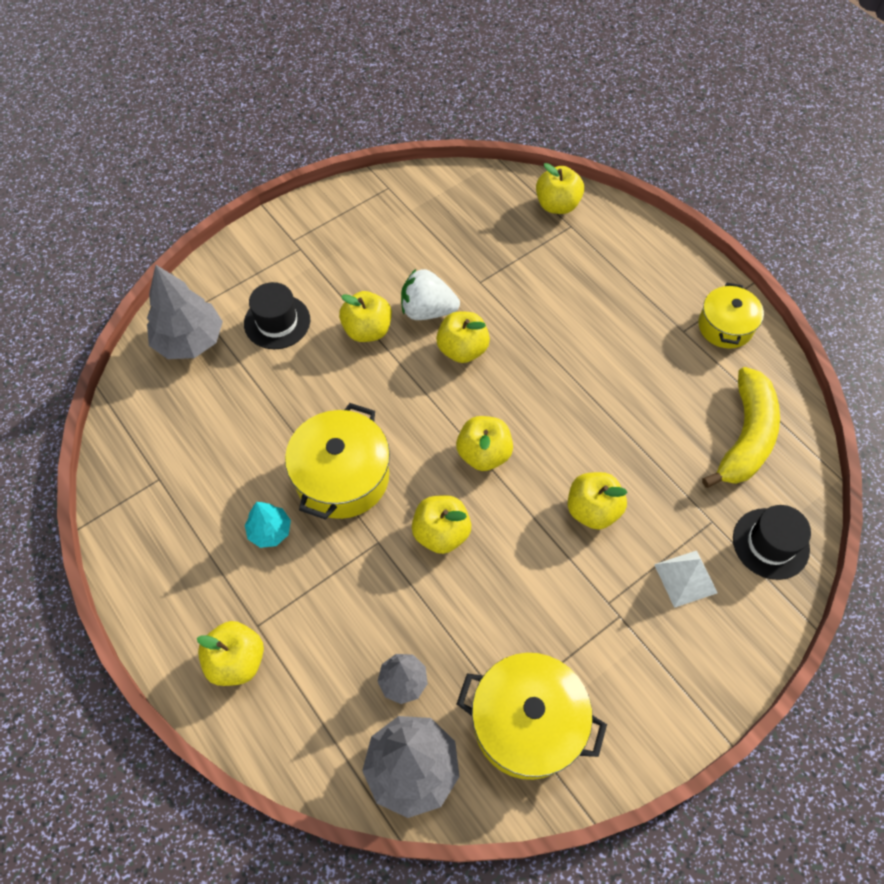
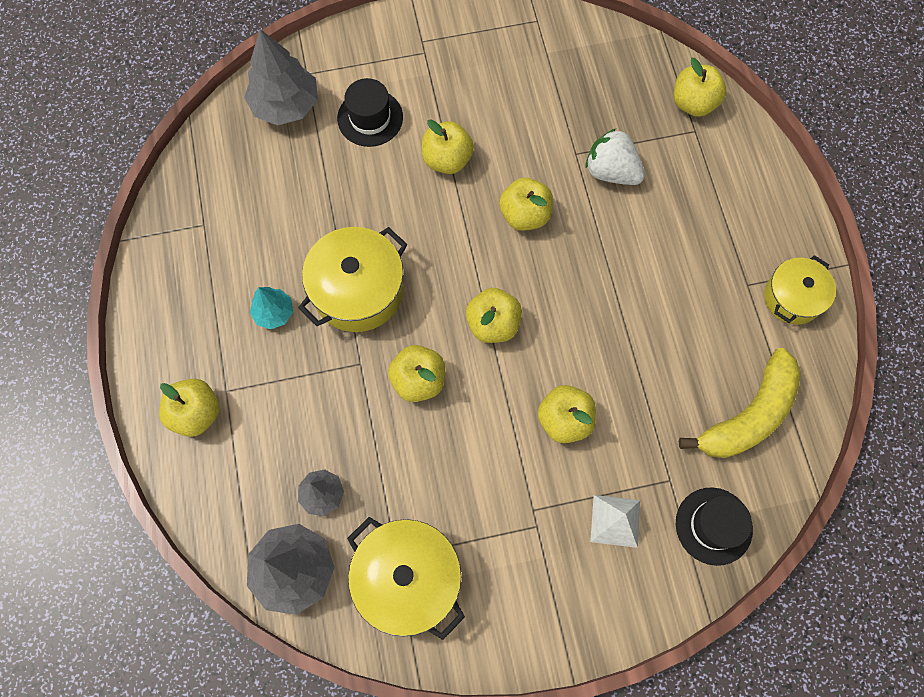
camera: 25 degrees right, 10 degrees up
(427, 310) = (512, 163): white strawberry -> white strawberry (611, 171)

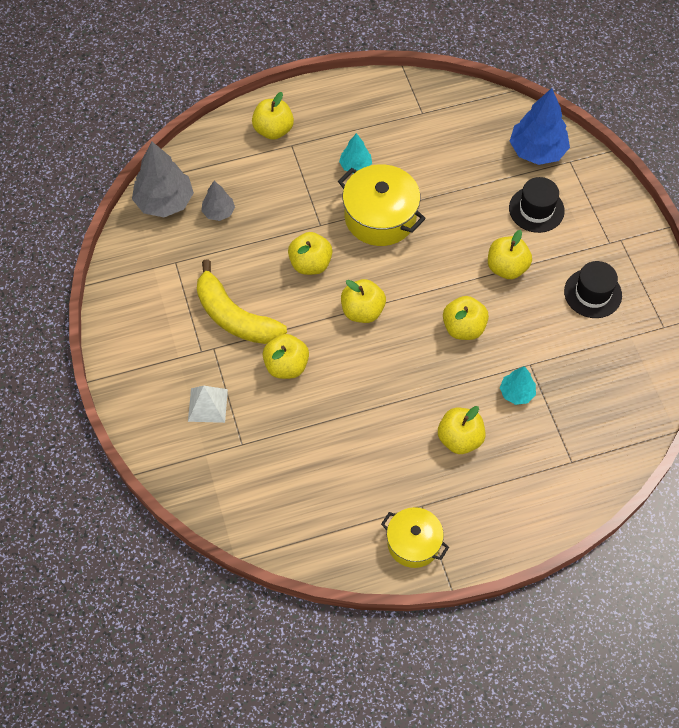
camera: 85 degrees right, 10 degrees down
(285, 105) = (537, 151): grey tree -> blue tree
(407, 579) = (160, 270): yellow pot -> none
(611, 171) = (516, 393): white strawberry -> turquoise tree
(693, 103) = (601, 460): yellow apple -> yellow apple (460, 439)
(713, 526) = (206, 476): black hat -> black hat (592, 293)
(748, 415) = (301, 504): yellow banana -> yellow banana (234, 316)

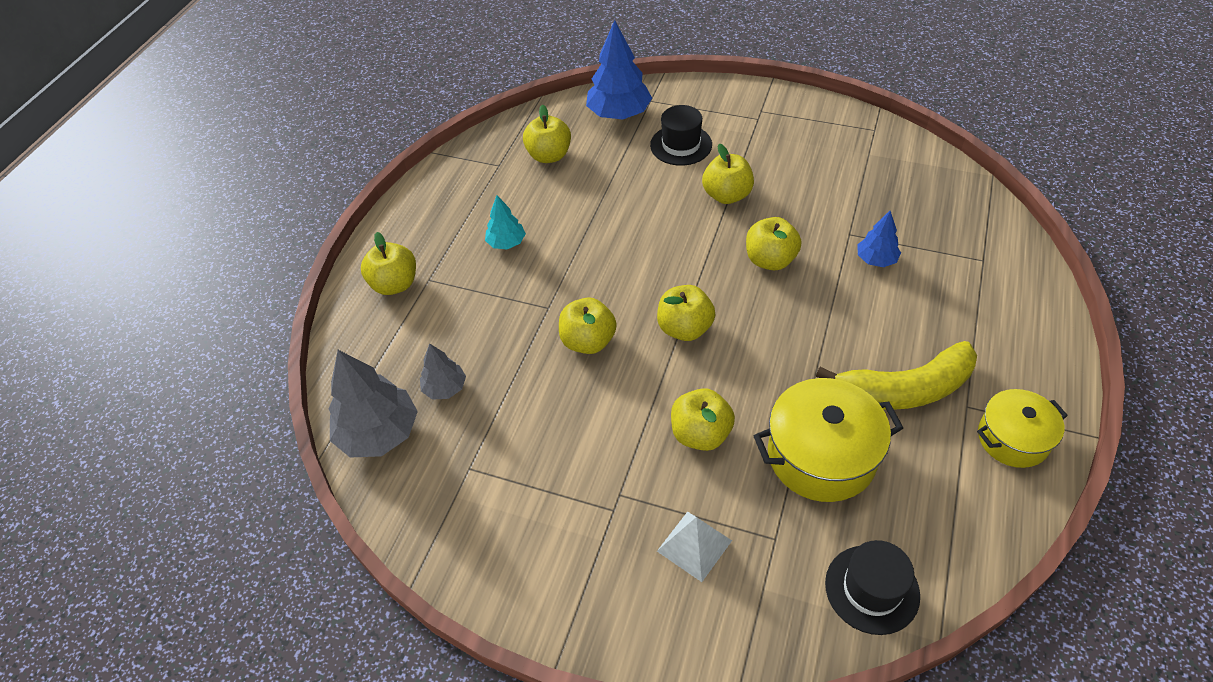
camera: 50 degrees left, 10 degrees down
(234, 316) = (595, 449): yellow banana -> yellow banana (904, 389)
(380, 217) = (585, 255): yellow pot -> yellow pot (821, 455)
(460, 439) = (902, 330): yellow apple -> yellow apple (549, 156)
(516, 393) = (876, 259): turquoise tree -> blue tree
(592, 293) = (803, 154): black hat -> black hat (872, 589)

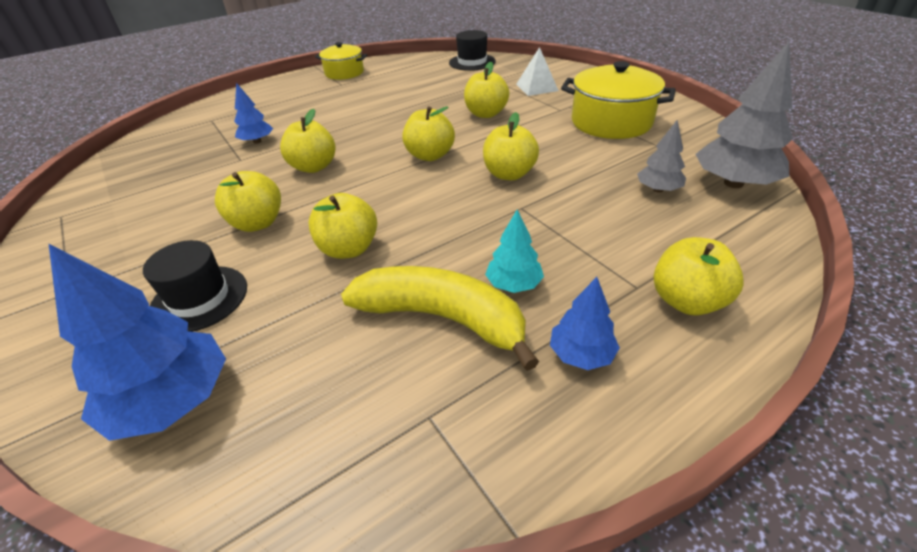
camera: 145 degrees left, 10 degrees down
(443, 224) = (581, 354): none -> blue tree
(549, 156) = (345, 384): yellow apple -> yellow apple (349, 249)
(821, 455) = (434, 91): yellow pot -> yellow pot (611, 122)
(904, 389) = (356, 96): yellow banana -> yellow banana (442, 318)

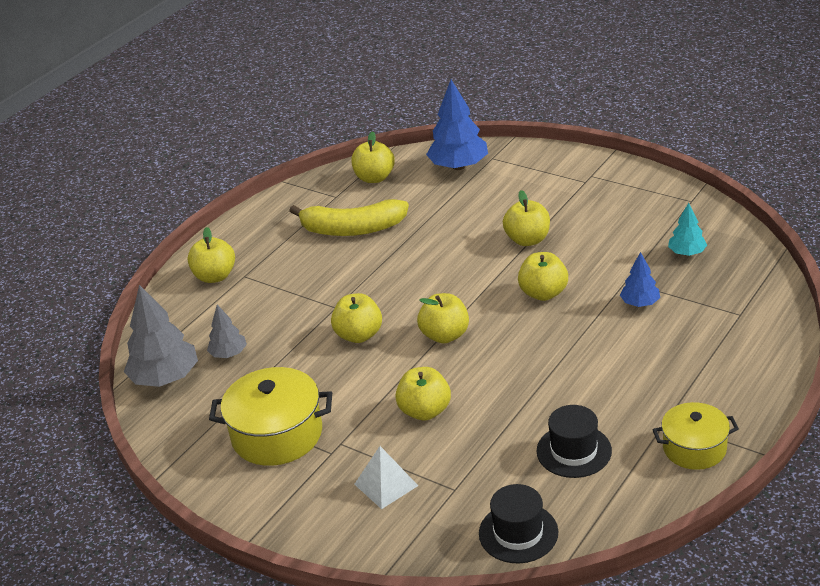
camera: 160 degrees right, 5 degrees down
(199, 298) = (504, 196): black hat -> black hat (574, 451)
(349, 249) = (441, 244): yellow apple -> yellow apple (374, 178)
(514, 284) = (319, 256): turquoise tree -> turquoise tree (687, 253)
(581, 354) = (271, 236): blue tree -> none

